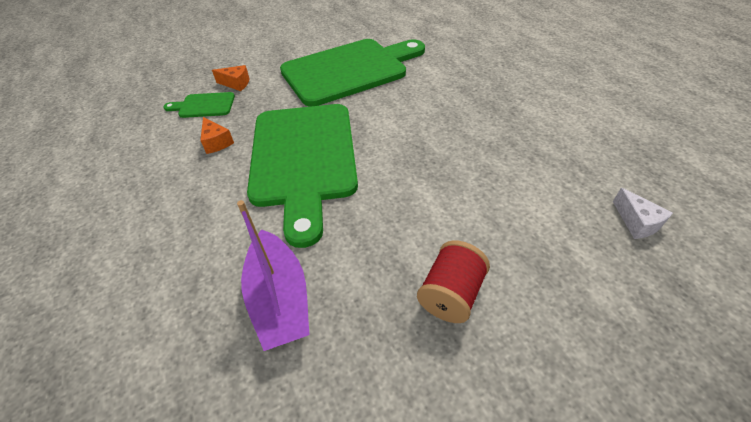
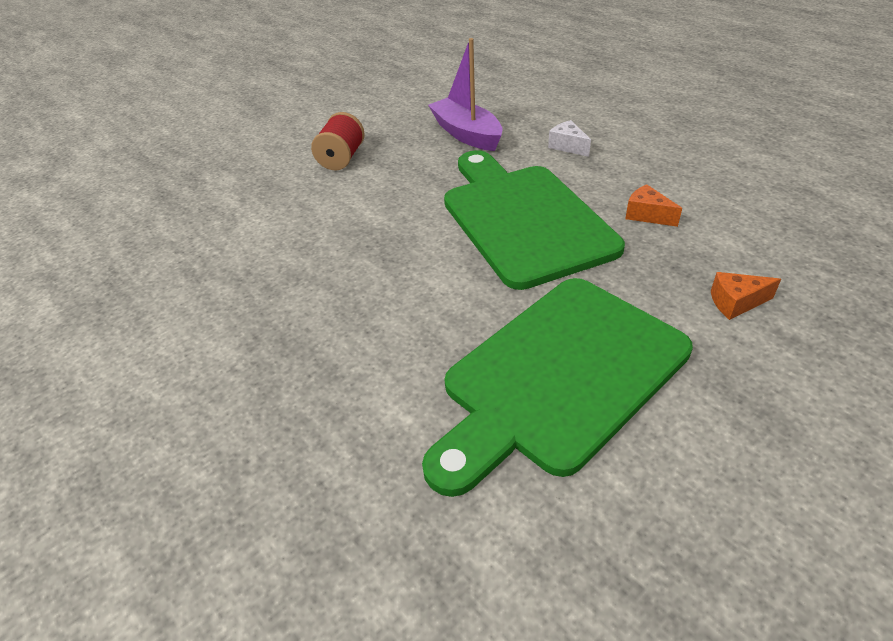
camera: 165 degrees right, 5 degrees down
(204, 105) = (733, 256): green cutting board -> none
(636, 222) = (166, 229): white cheese -> white cheese (567, 146)

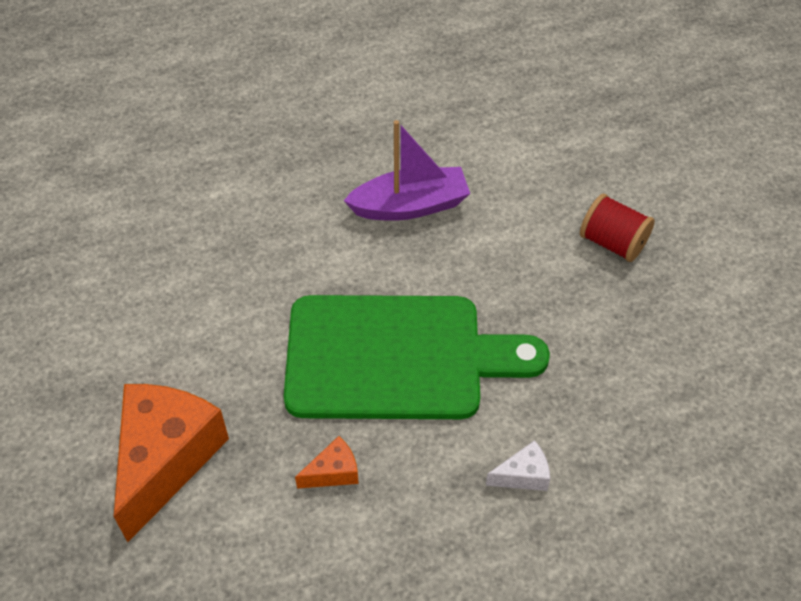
camera: 110 degrees right, 10 degrees up
(466, 134) = (613, 380): purple boat -> purple boat (410, 206)
(559, 376) = (185, 290): green cutting board -> none
(736, 303) = (166, 459): orange cheese -> orange cheese, size x2.32

